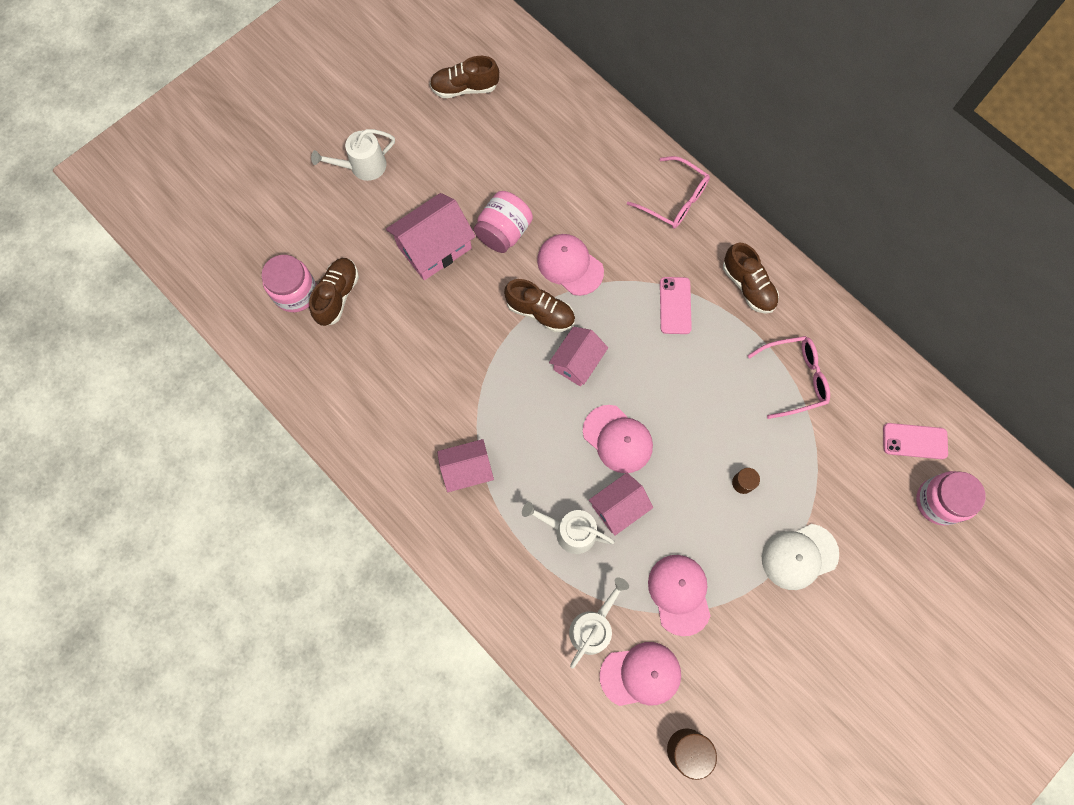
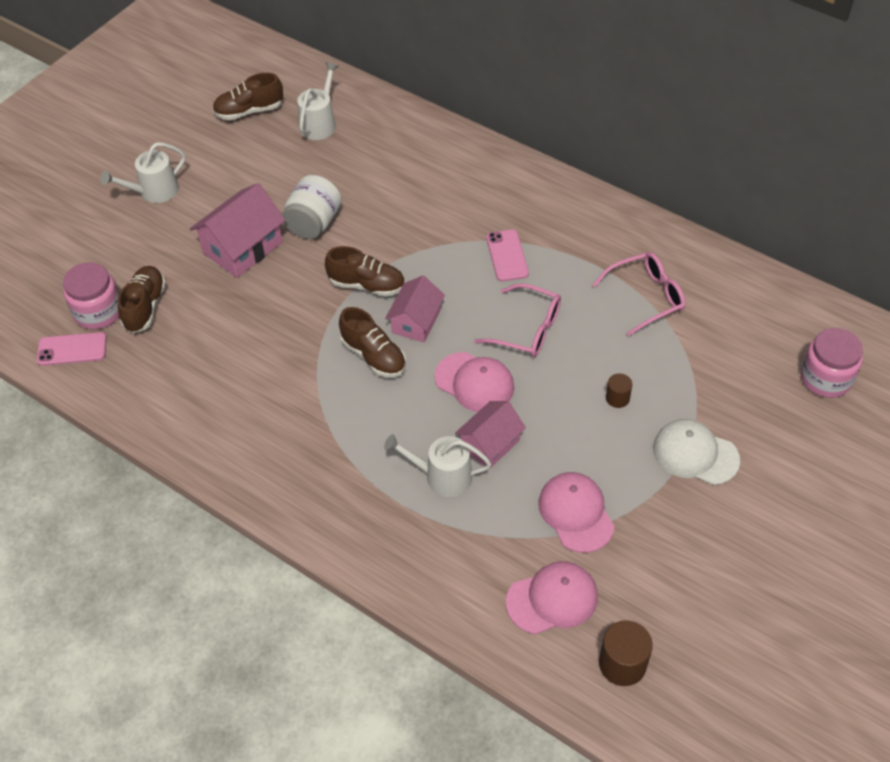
camera: 10 degrees left, 20 degrees down
(467, 470) = (316, 440): pink house -> none
(503, 232) = (314, 223): pink jar -> white jar
(570, 265) = (389, 240): pink cap -> none
(593, 627) = (488, 563): white watering can -> white watering can (319, 123)
(674, 200) = (485, 168): pink glasses -> pink glasses (527, 329)
(748, 286) = (578, 227): brown shoe -> brown shoe (373, 356)
(799, 556) = (695, 454): white cap -> white cap turned 60 degrees clockwise
(914, 441) = (785, 330): pink phone -> pink phone (72, 349)

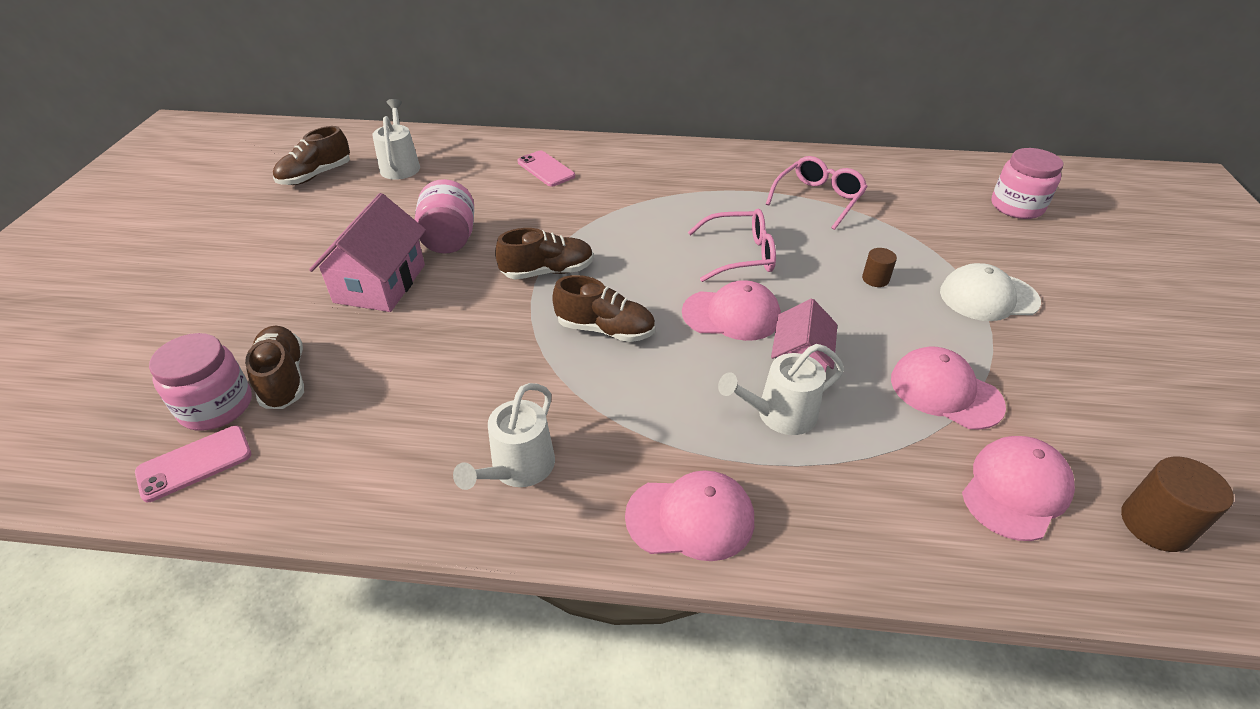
camera: 30 degrees left, 10 degrees down
(154, 191) = (236, 266): white watering can -> white watering can (518, 468)
(314, 223) = (449, 240): white jar -> pink jar
(330, 517) = (690, 518): none -> pink cap
(416, 322) = (625, 285): pink house -> none
(507, 256) = (668, 207): pink phone -> pink phone (546, 169)

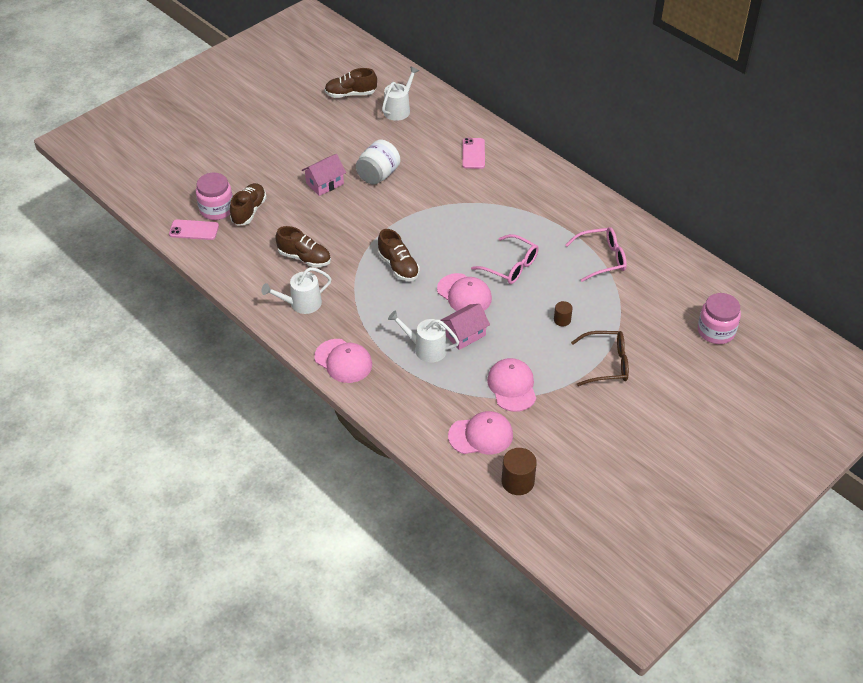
camera: 40 degrees right, 5 degrees up
(380, 283) = (325, 183): pink house -> pink house, size x0.66
(449, 240) = (378, 175): pink jar -> white jar
(547, 271) = (405, 220): brown shoe -> brown shoe (304, 258)
(988, 297) = (607, 364): white cap -> brown glasses

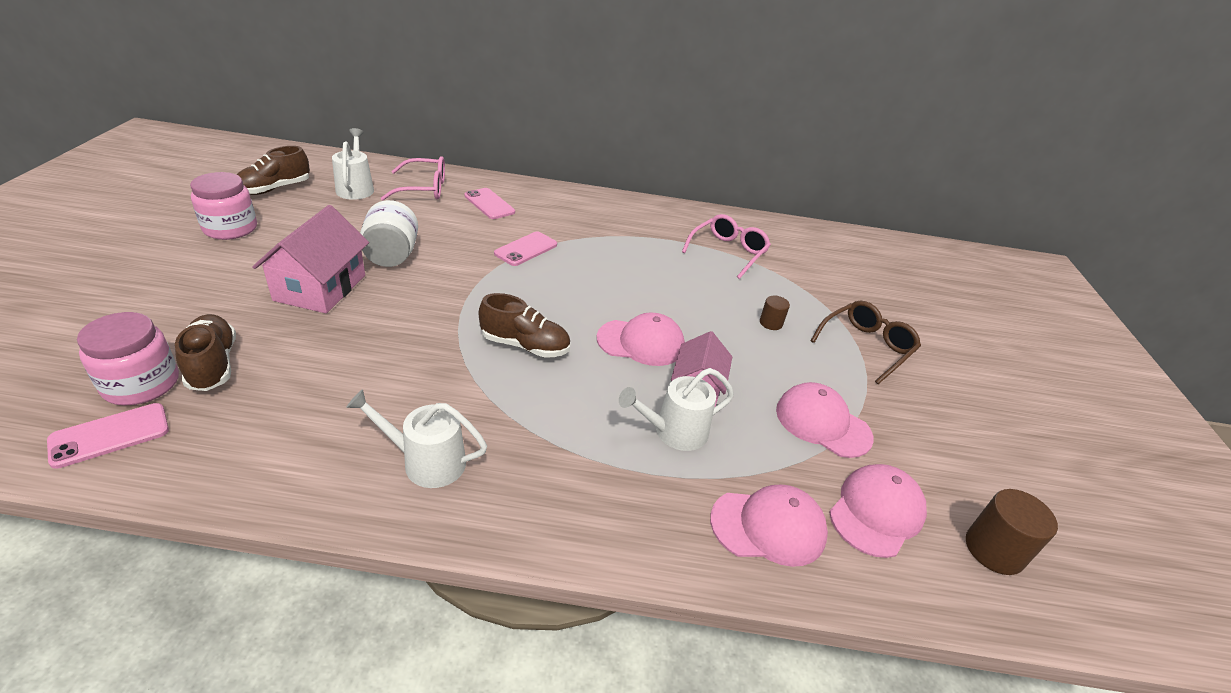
camera: 45 degrees left, 10 degrees down
(301, 303) = (427, 462): white watering can -> white watering can turned 75 degrees clockwise
(304, 258) = (372, 392): brown shoe -> none
(325, 183) = (320, 287): pink house -> pink house, size x1.51
(343, 361) = (582, 517): pink cap -> pink cap (768, 526)
(462, 201) = (526, 249): none -> pink phone
(511, 266) = (655, 292): pink glasses -> pink glasses (424, 188)
(716, 331) = (896, 274): pink jar -> pink jar (230, 228)

